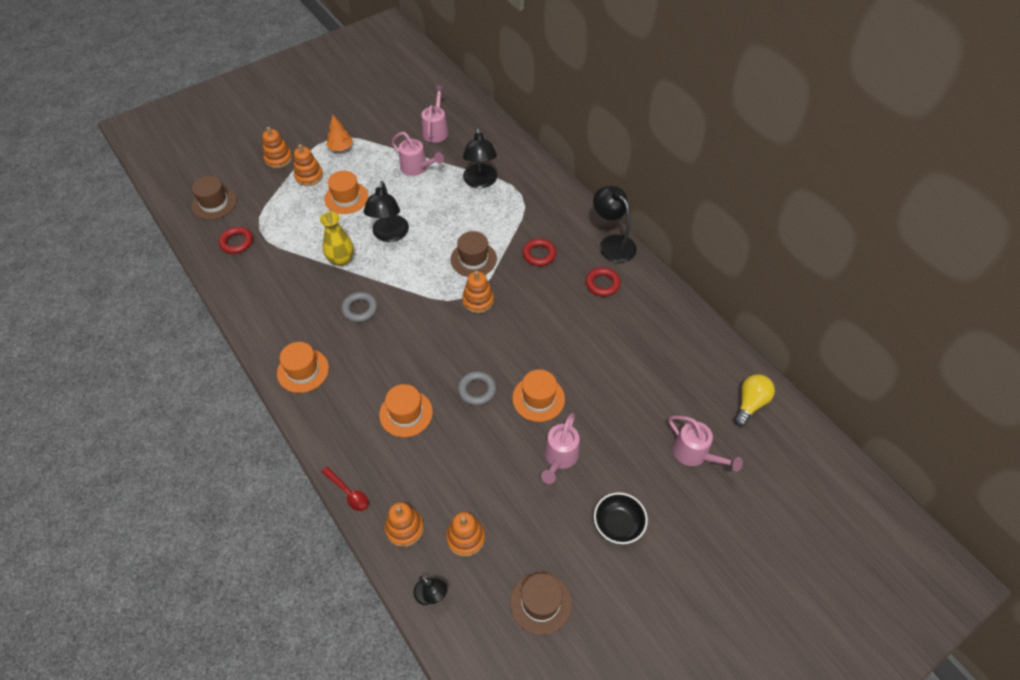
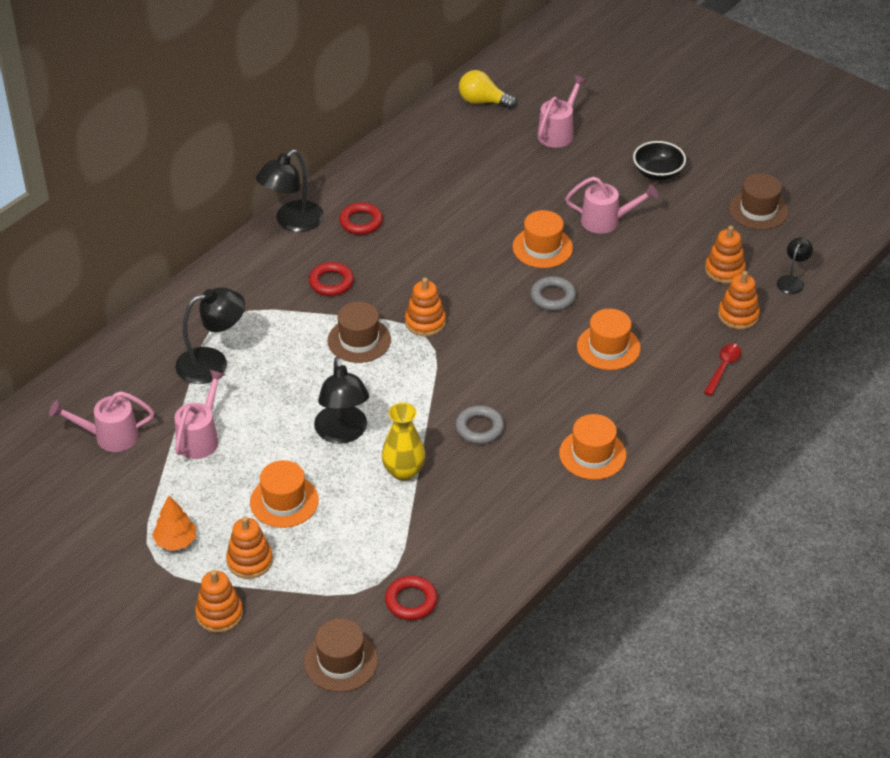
camera: 105 degrees left, 10 degrees down
(389, 235) = (343, 433): black lamp -> black lamp turned 90 degrees clockwise

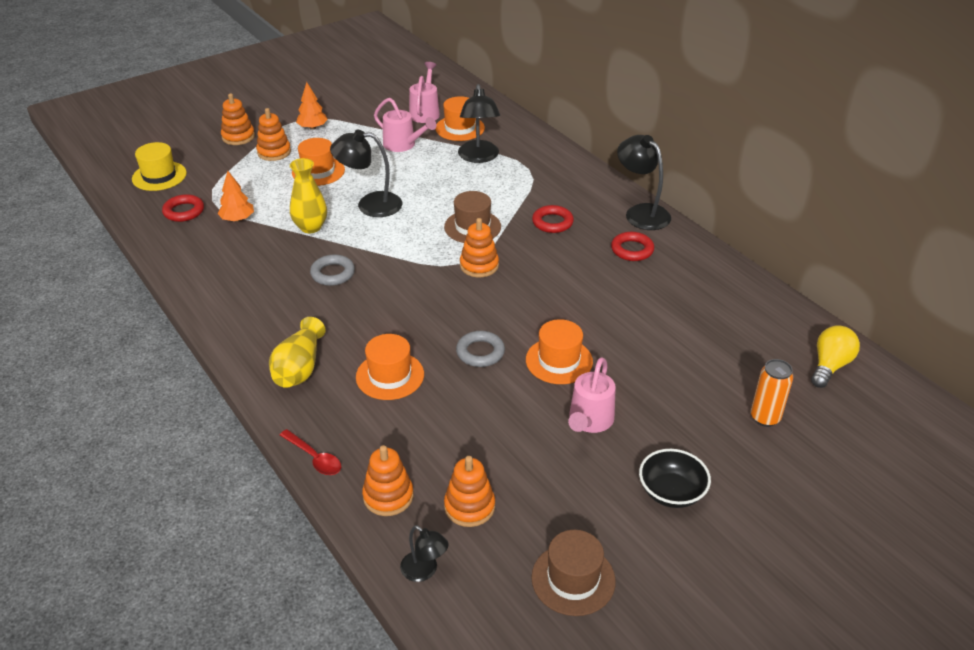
camera: 105 degrees right, 5 degrees down
(341, 661) = (159, 176): brown hat -> yellow hat
(410, 542) = (237, 219): none -> orange tree
(558, 132) = (765, 417): pink watering can -> orange can
(592, 454) = (259, 333): orange hat -> orange hat (460, 128)
(626, 410) = (299, 368): none -> yellow vase

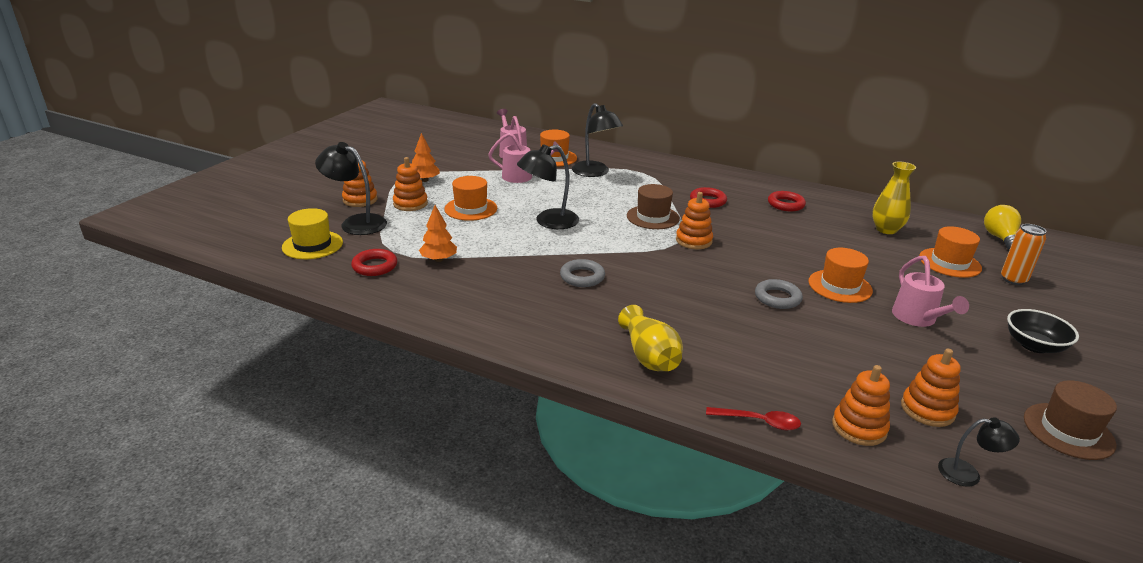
camera: 30 degrees left, 10 degrees down
(310, 227) = (517, 249): yellow vase -> yellow vase (886, 229)
(390, 376) = (732, 336): orange hat -> orange hat (949, 263)
(641, 212) = (759, 181): black lamp -> black lamp (356, 223)

